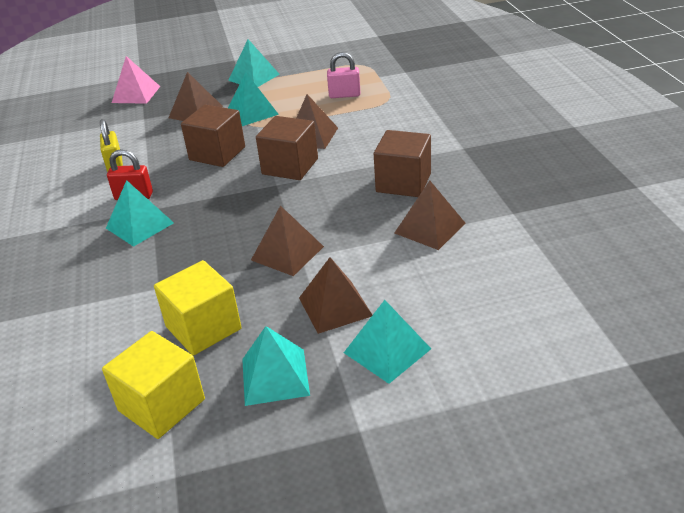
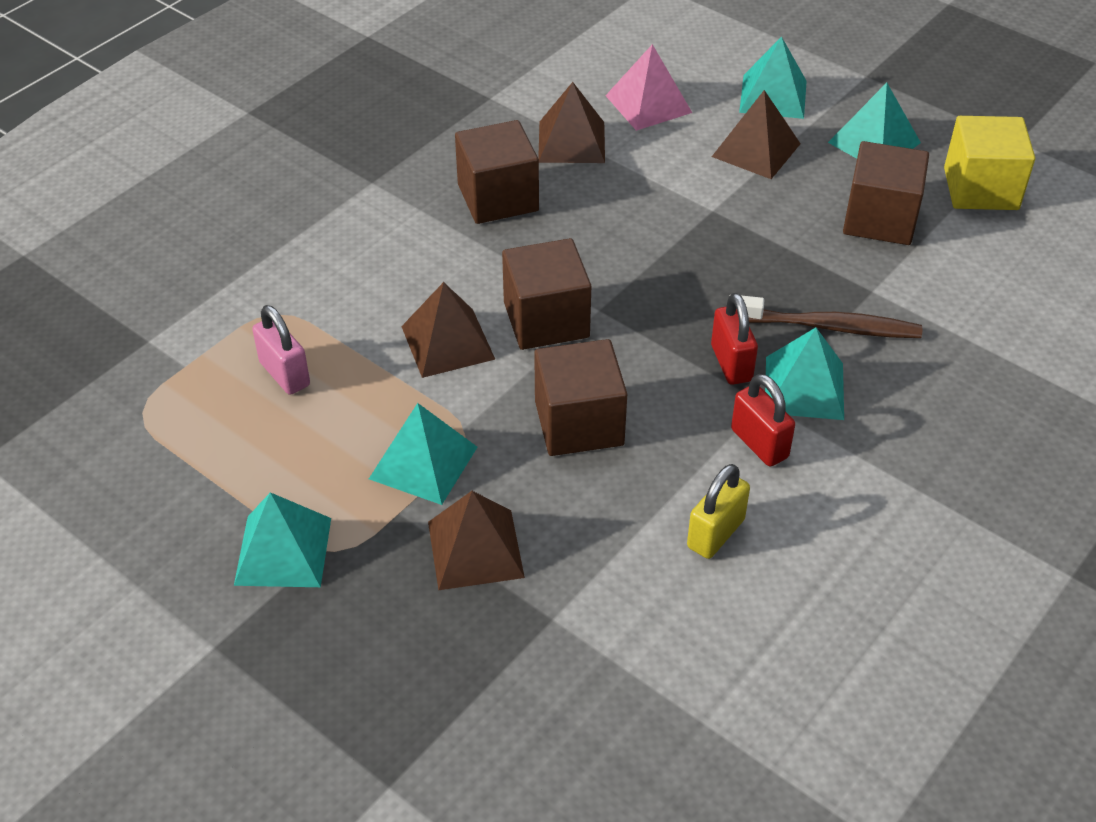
camera: 130 degrees left, 10 degrees up
(136, 94) = (475, 716): pink pyramid -> pink pyramid (648, 104)
(160, 254) = (828, 326): none -> brown toothbrush
(186, 210) = (731, 363): none -> red padlock
(203, 328) = (880, 219): yellow cube -> brown cube
(287, 253) = (717, 223): brown pyramid -> none

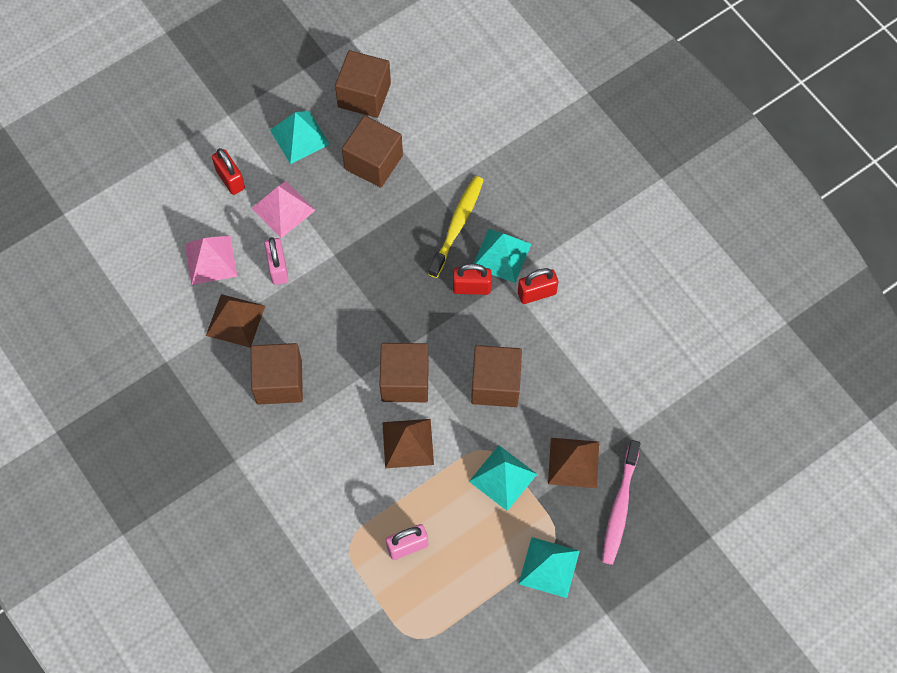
camera: 75 degrees left, 20 degrees up
(412, 630) = (620, 507): none -> pink toothbrush
(665, 163) = (278, 268): none -> pink padlock
(715, 533) = (593, 336): yellow padlock -> none
(756, 150) = (283, 209): brown pyramid -> pink pyramid
(773, 96) = (230, 179): turquoise pyramid -> red padlock
(828, 326) = (457, 225): brown toothbrush -> yellow toothbrush
(980, 189) = (364, 95): yellow cube -> brown cube

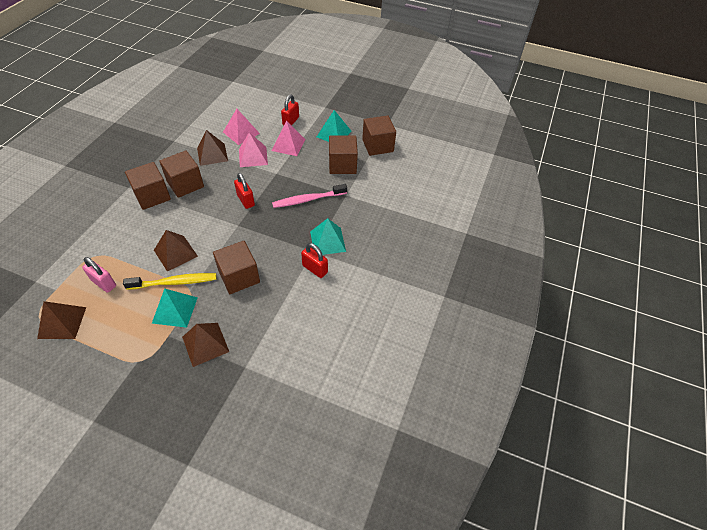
camera: 55 degrees right, 15 degrees down
(278, 268) = (253, 156): pink padlock -> pink pyramid
(405, 380) = (216, 234): brown cube -> brown cube (152, 196)
(444, 612) = (62, 322): none -> brown pyramid
(457, 225) = (331, 213): yellow toothbrush -> yellow toothbrush (174, 282)
(471, 287) = (297, 237): red padlock -> red padlock (246, 200)
(549, 567) = (118, 366): turquoise pyramid -> none
(620, 507) = (184, 389): pink toothbrush -> pink toothbrush (308, 200)

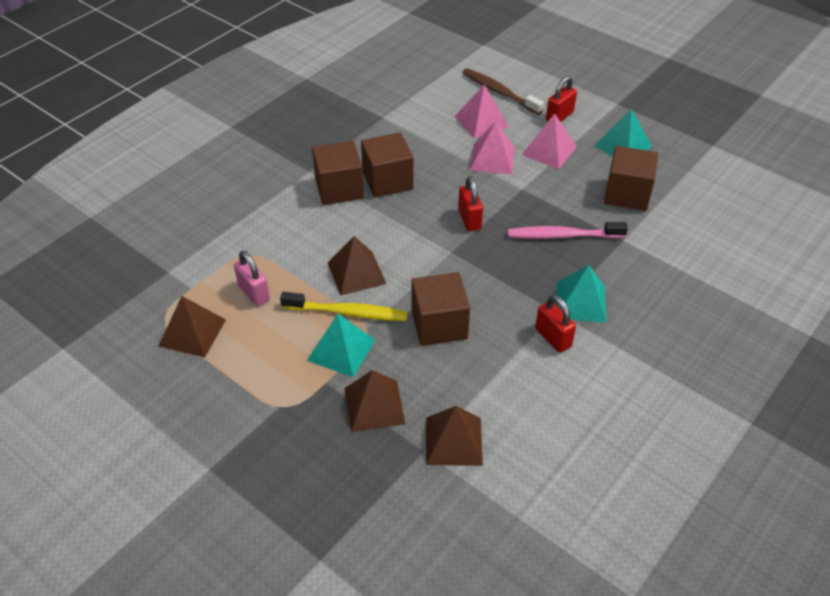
camera: 20 degrees right, 5 degrees down
(212, 154) = (433, 145): brown pyramid -> brown pyramid (453, 441)
(249, 111) = (499, 92): none -> brown toothbrush
(377, 146) = (690, 175): brown cube -> none

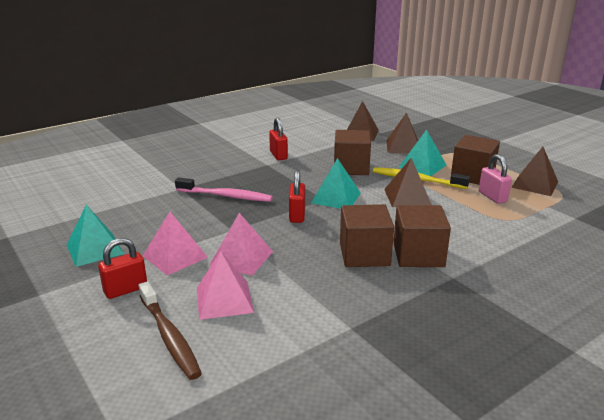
camera: 165 degrees left, 20 degrees down
(581, 302) = (246, 165): turquoise pyramid -> turquoise pyramid (336, 198)
(627, 194) = (142, 212): brown cube -> brown cube (472, 176)

